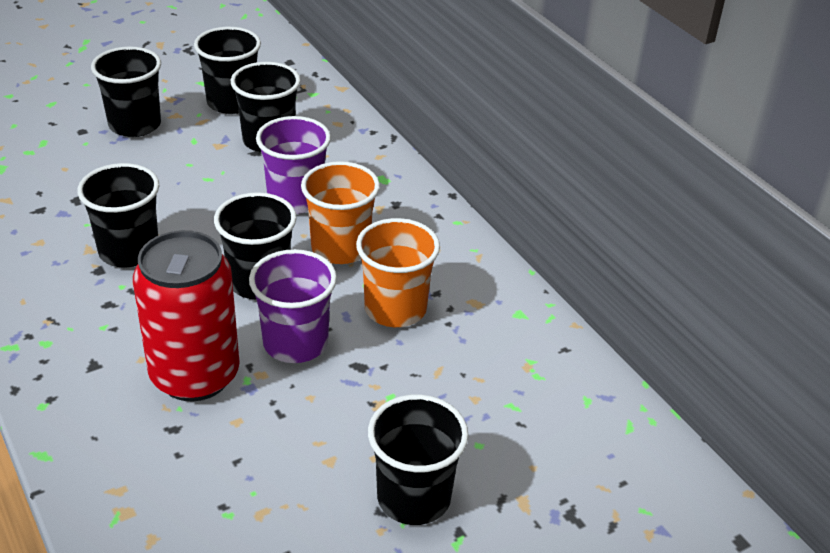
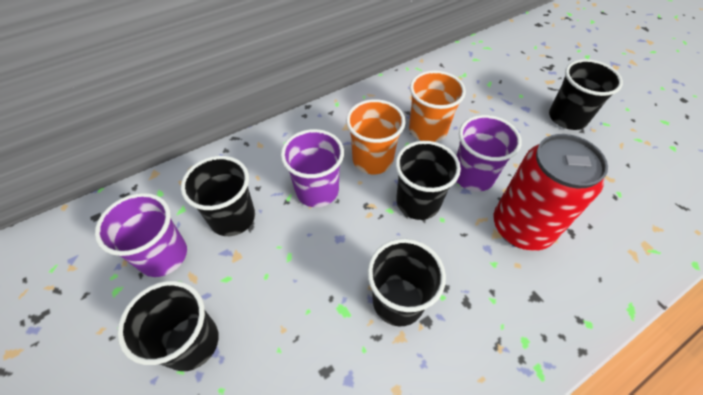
camera: 90 degrees left, 15 degrees up
(232, 103) = (163, 255): black cup -> purple cup

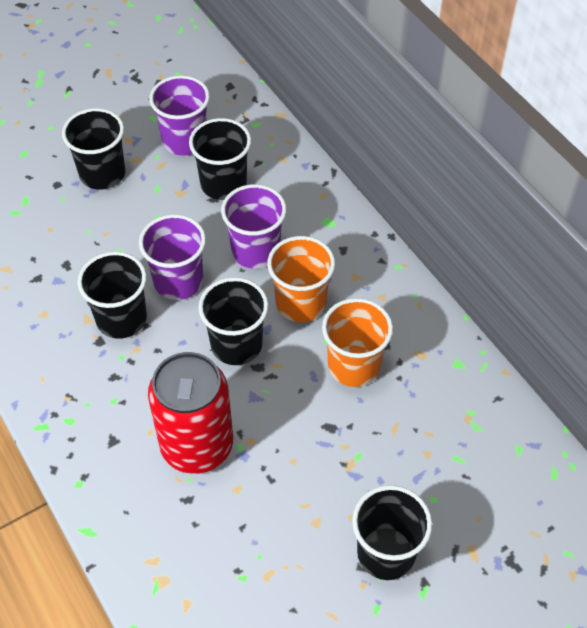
camera: 90 degrees right, 0 degrees up
(473, 176) = (274, 407): purple cup -> purple cup (178, 281)

